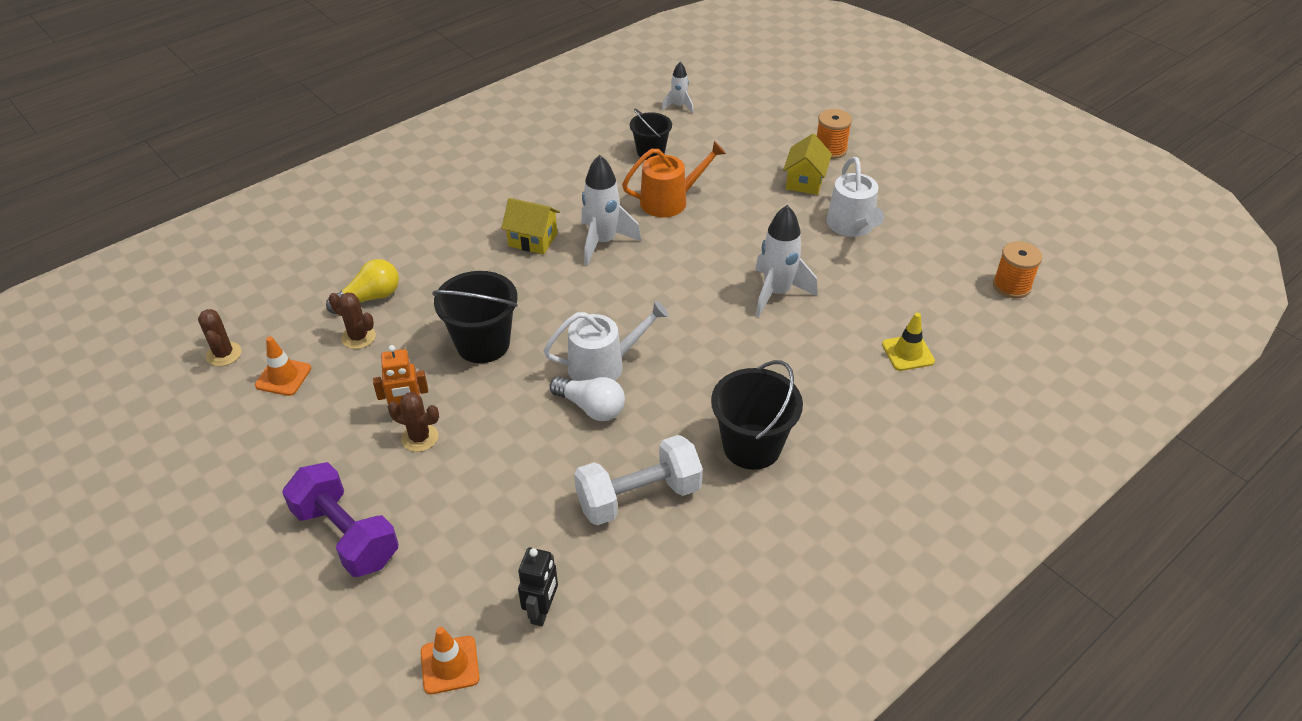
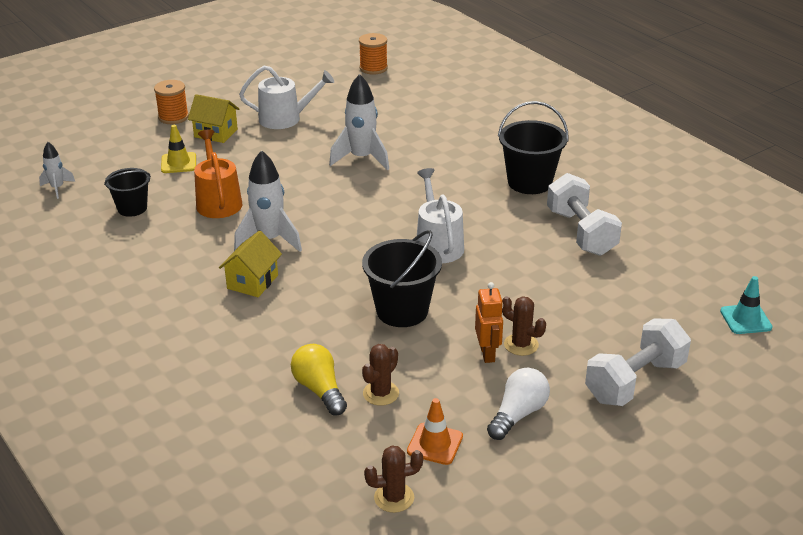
camera: 85 degrees left, 10 degrees down
(346, 536) = (635, 381): purple dumbbell -> white dumbbell
(420, 438) = (521, 345): brown cactus -> brown cactus turned 75 degrees counterclockwise
(450, 665) = (745, 319): orange traffic cone -> turquoise traffic cone
(542, 611) = (691, 277): black robot -> none
(591, 408) = (487, 252): white light bulb -> white light bulb (518, 414)
(908, 353) = (438, 113): yellow traffic cone -> yellow traffic cone (178, 163)

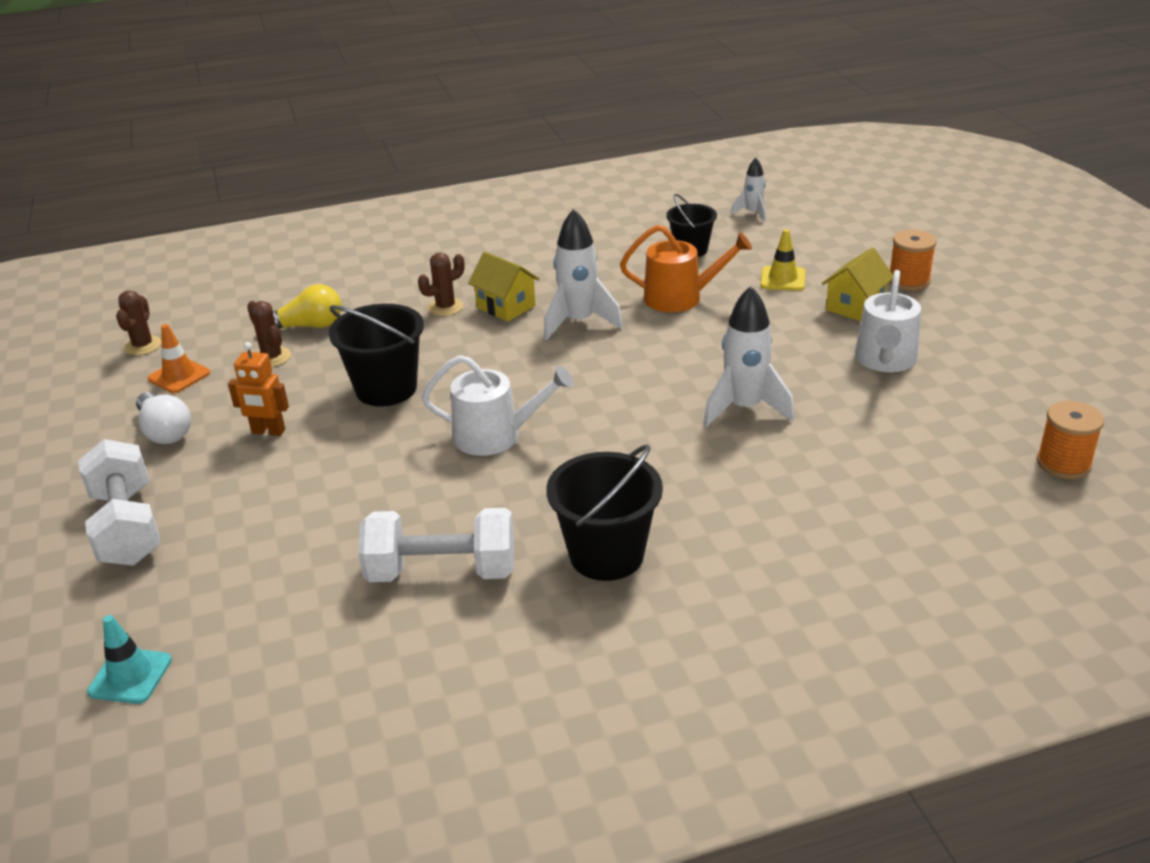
camera: 110 degrees right, 0 degrees up
(521, 345) = (262, 458): brown cactus -> brown cactus (445, 307)

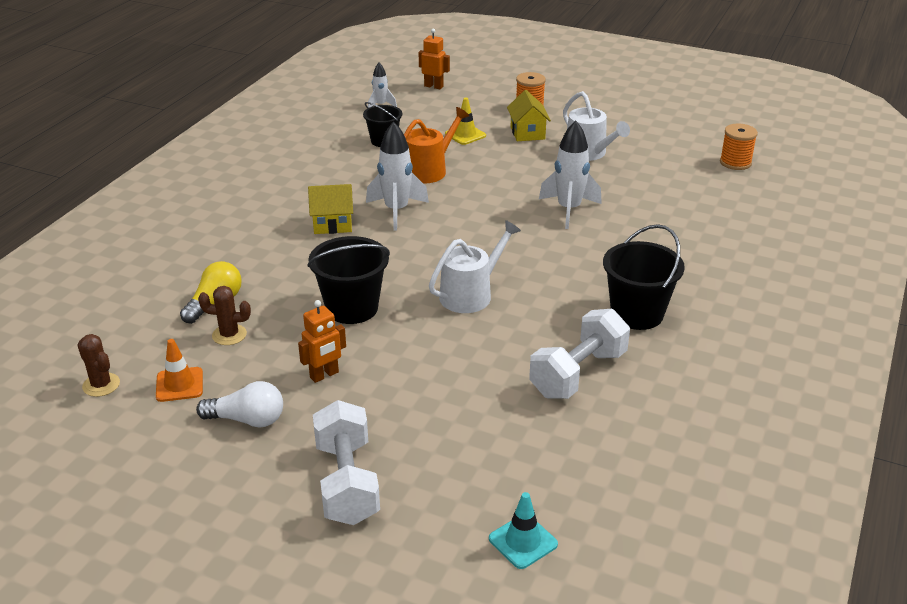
camera: 50 degrees left, 0 degrees up
(127, 527) = (347, 482): white dumbbell -> white dumbbell turned 60 degrees clockwise
(445, 307) = (292, 244): brown cactus -> none
(843, 215) = (434, 86): none -> orange robot

